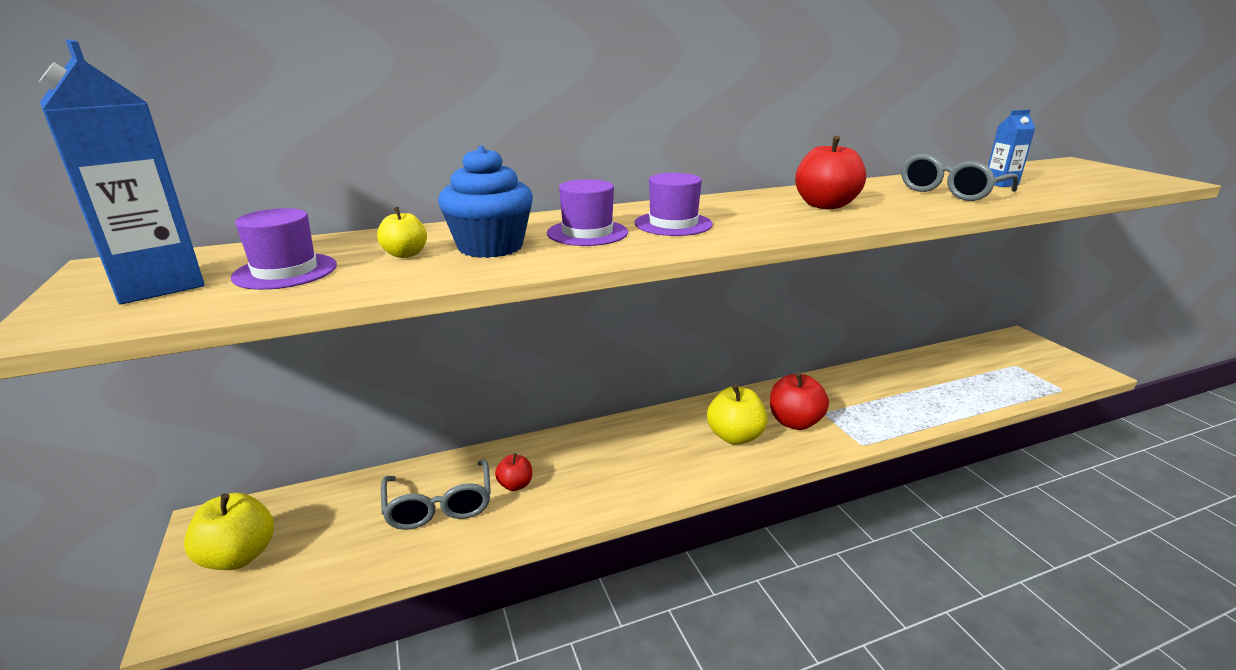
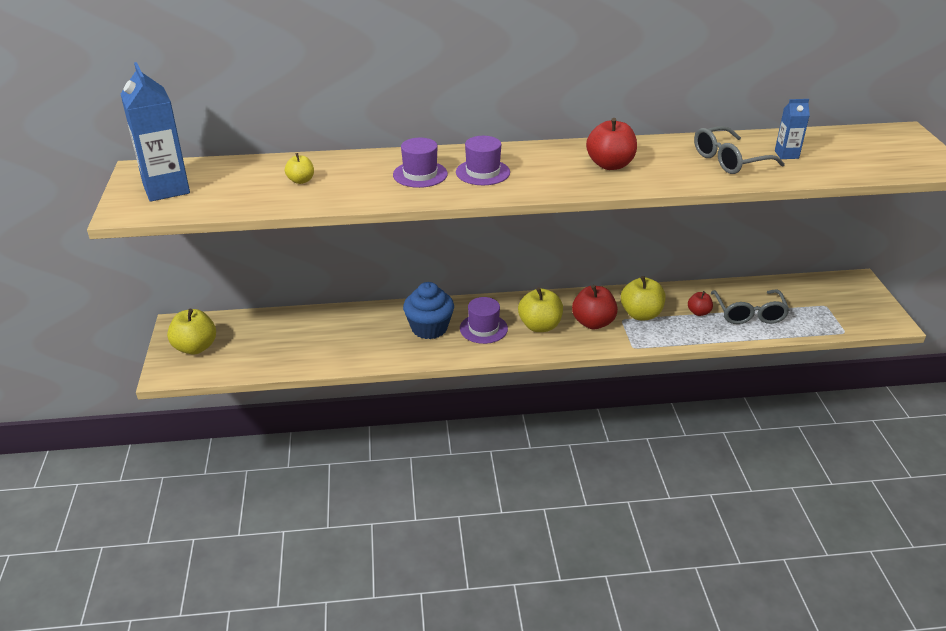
camera: 15 degrees right, 10 degrees up
(285, 271) = (232, 187): purple hat -> purple hat (483, 328)
(439, 506) = (317, 339): grey glasses -> grey glasses (749, 314)
(490, 247) = (353, 180): blue cupcake -> blue cupcake (429, 328)
(515, 485) = (369, 334): red apple -> red apple (698, 312)
(840, 404) = (641, 314): none -> yellow apple

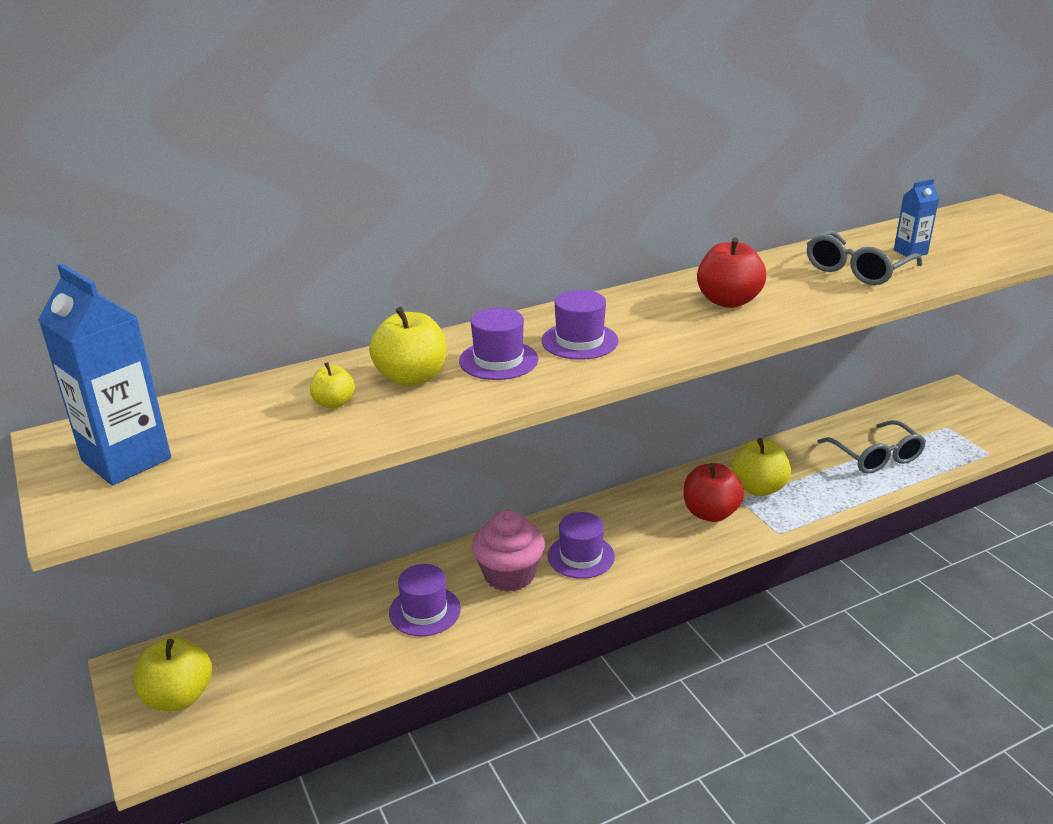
camera: 20 degrees left, 5 degrees down
(362, 336) = (424, 611): none -> purple hat
(429, 328) = (509, 574): blue cupcake -> pink cupcake
(540, 326) = (649, 534): yellow apple -> yellow apple (411, 377)
(698, 312) = (820, 469): red apple -> none

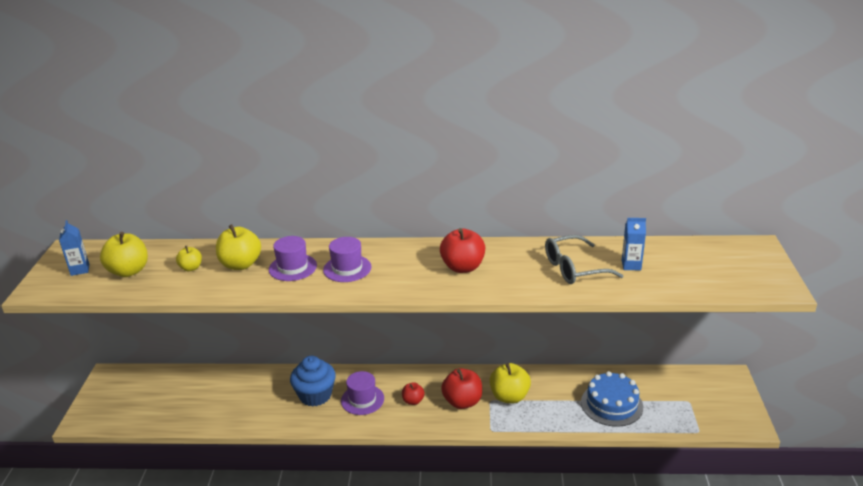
camera: 30 degrees right, 0 degrees up
(126, 460) = (80, 270): blue carton -> blue carton, size x0.51
(179, 697) = (114, 398): yellow apple -> yellow apple (129, 271)
(424, 611) = (255, 399): purple hat -> none
(509, 574) = (315, 395): pink cupcake -> blue cupcake
(648, 534) = (413, 401): none -> red apple
(876, 457) = (611, 404): grey glasses -> blue cake

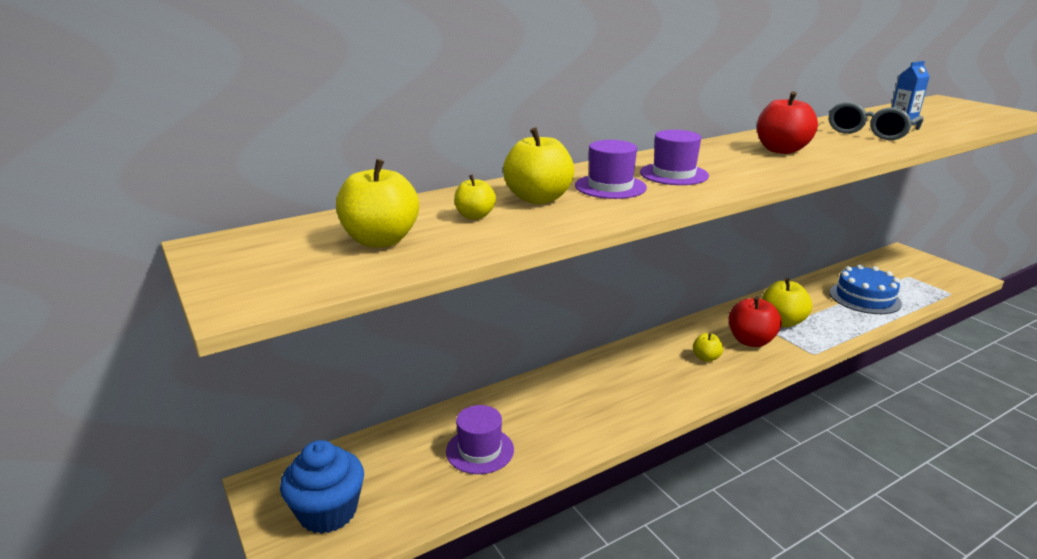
camera: 35 degrees left, 5 degrees down
(80, 270) = (285, 259): blue carton -> none
(315, 395) = (598, 392): blue cupcake -> blue cupcake (328, 512)
(362, 399) = (655, 376): purple hat -> purple hat (480, 450)
(413, 401) = (706, 358): red apple -> yellow apple

